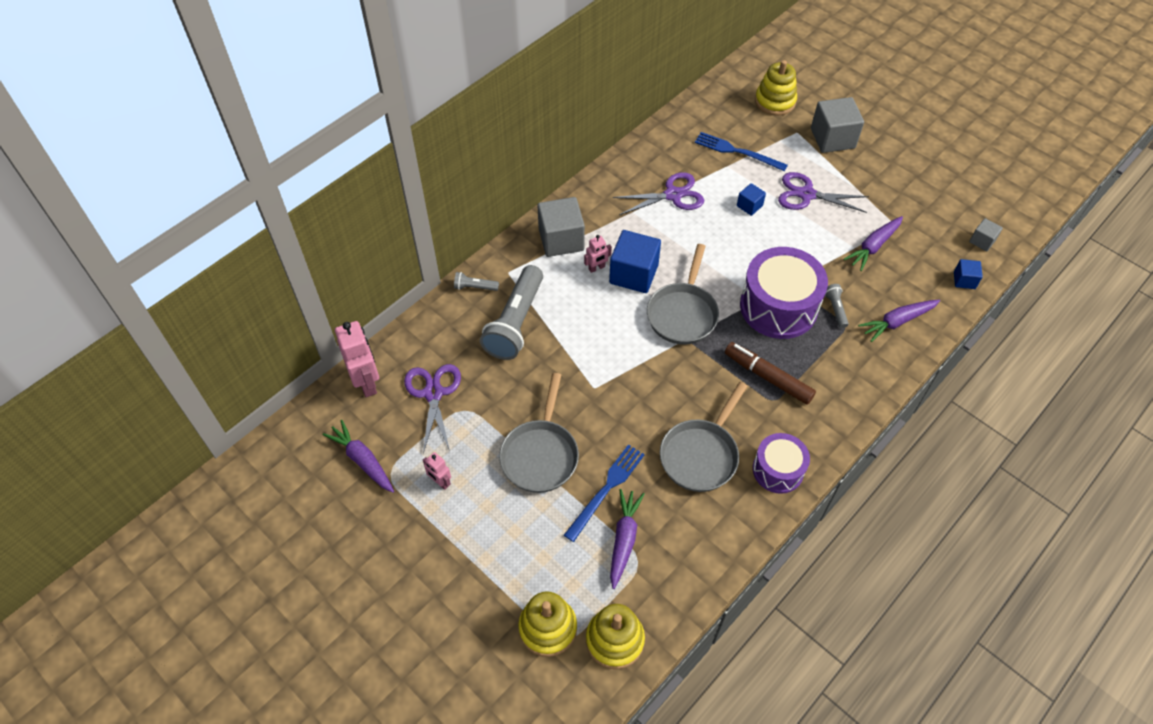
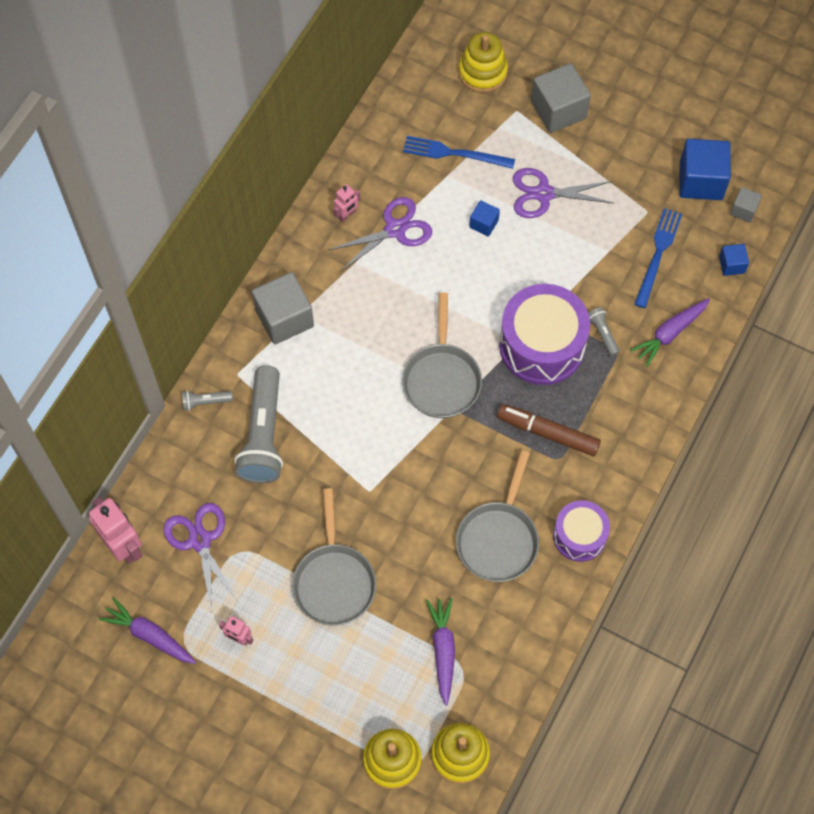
camera: 15 degrees left, 10 degrees up
(596, 268) = (334, 345): pink robot -> pink robot (347, 215)
(606, 489) = (411, 602): blue fork -> blue fork (658, 254)
(633, 274) = (376, 343): blue cube -> blue cube (701, 181)
(873, 246) = (628, 245): purple carrot -> none

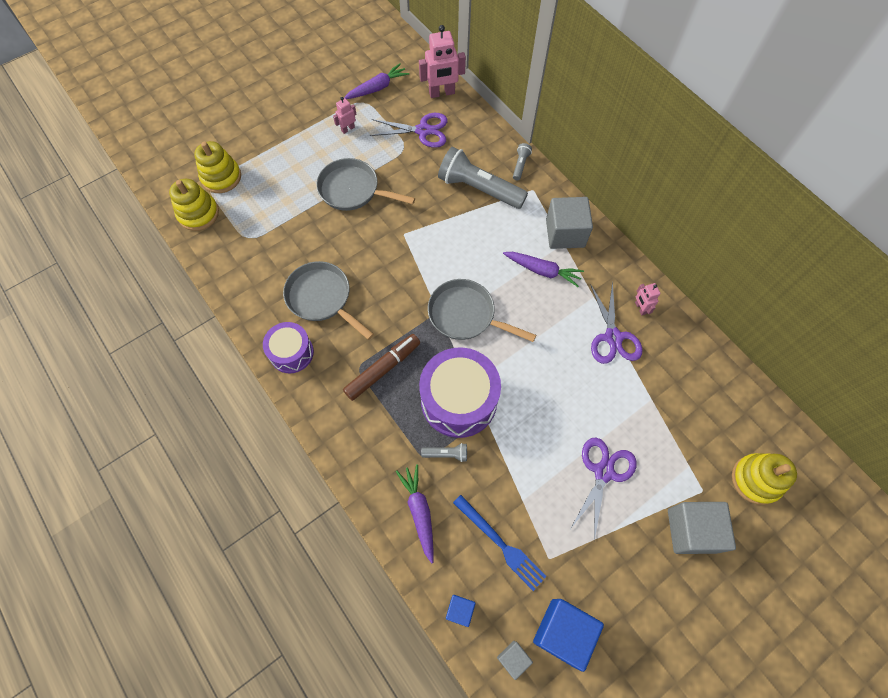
camera: 115 degrees right, 0 degrees up
(443, 650) = (268, 232): purple carrot -> purple carrot (542, 271)
(454, 153) = (672, 415): blue fork -> none
(484, 224) = (592, 407): blue cube -> none

